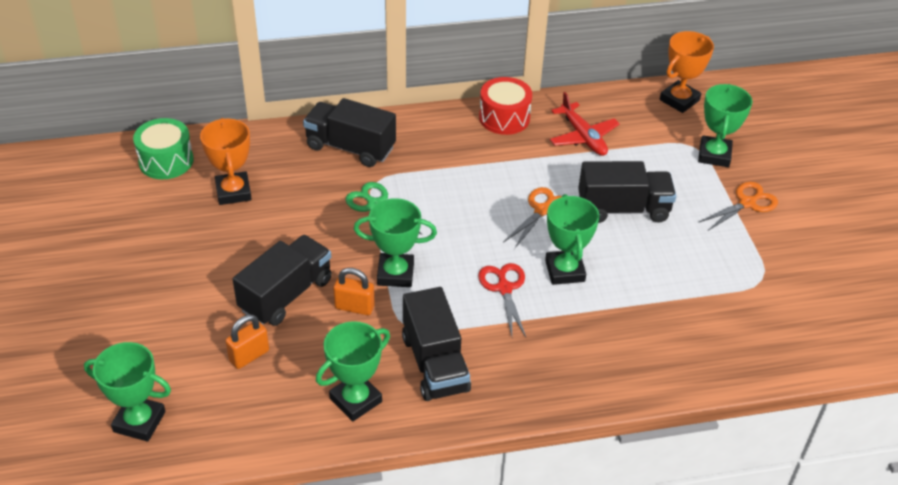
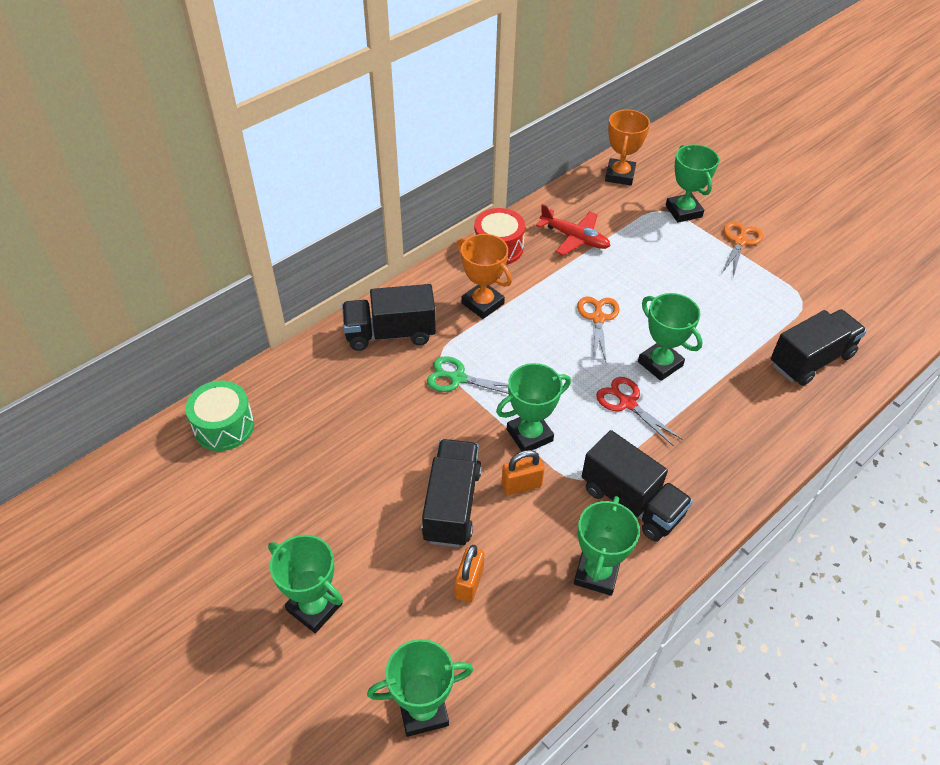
camera: 30 degrees left, 5 degrees up
(124, 314) = (314, 607): none -> green trophy
(233, 192) = (317, 427): orange trophy -> orange trophy (482, 303)
(623, 209) = (657, 288): black truck -> black truck (811, 360)

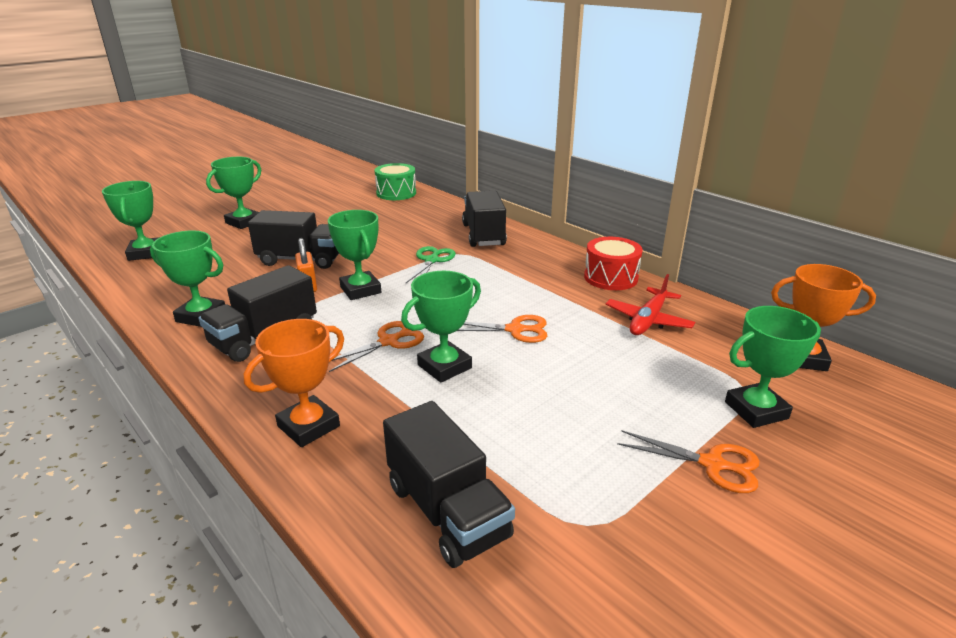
camera: 90 degrees right, 20 degrees down
(469, 583) = (228, 266): orange padlock -> none
(482, 303) = (526, 270): orange trophy -> orange trophy (308, 426)
(627, 403) = (389, 341): red scissors -> orange scissors

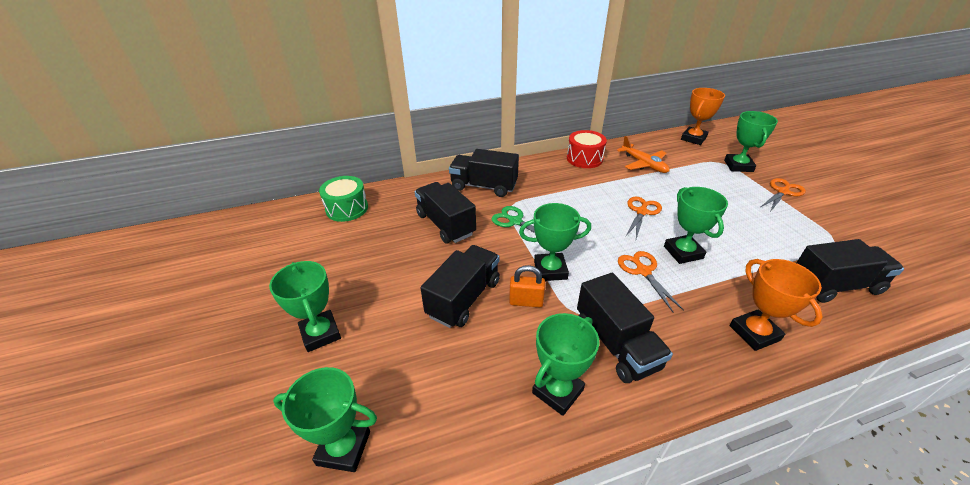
camera: 65 degrees left, 10 degrees up
(402, 232) = (445, 224): none -> black truck
(648, 320) = (644, 164): red plane -> orange plane

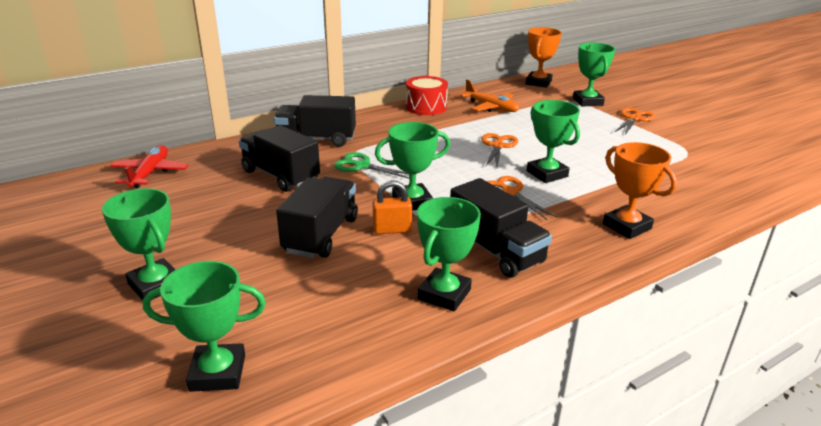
camera: 15 degrees left, 10 degrees down
(347, 208) = (150, 173): green drum -> red plane
(834, 285) = (692, 184): black truck -> none

